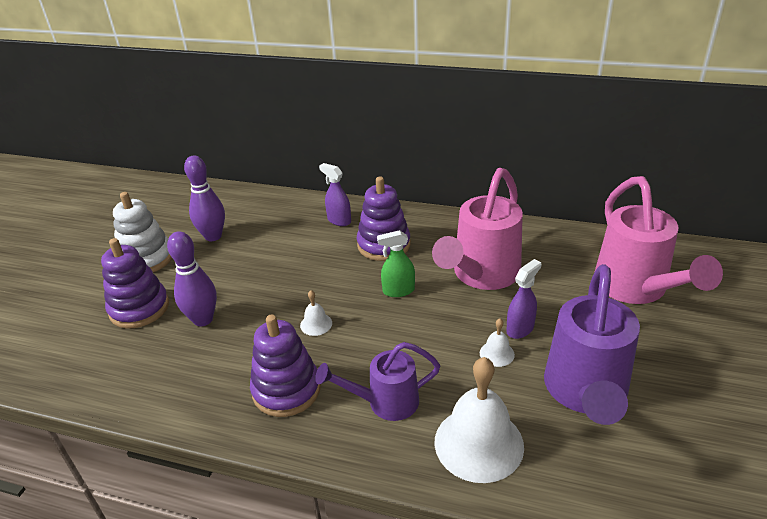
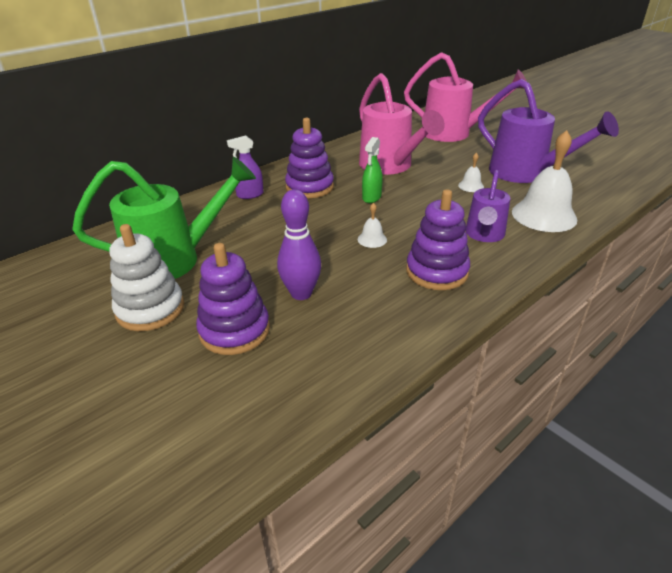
camera: 60 degrees left, 0 degrees up
(213, 236) = (175, 259): purple bowling pin -> green watering can
(520, 329) = (455, 172): purple spray bottle -> none

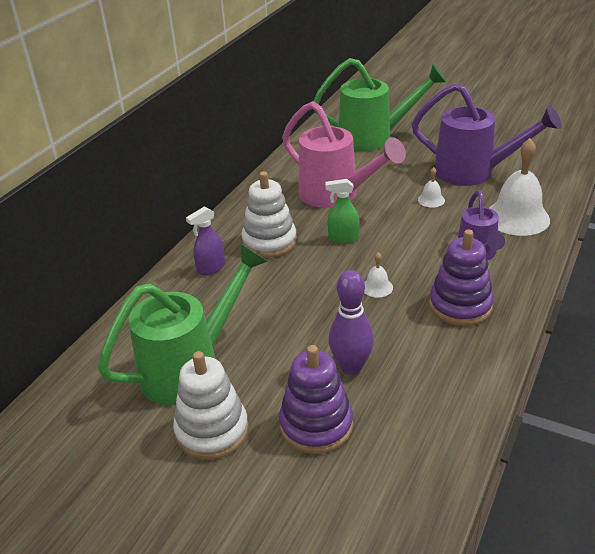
camera: 20 degrees left, 0 degrees up
(309, 187) = (269, 242): purple stacking toy -> white stacking toy
(371, 197) = (343, 238): green spray bottle -> green spray bottle turned 90 degrees clockwise
(454, 133) = (374, 137): pink watering can -> green watering can

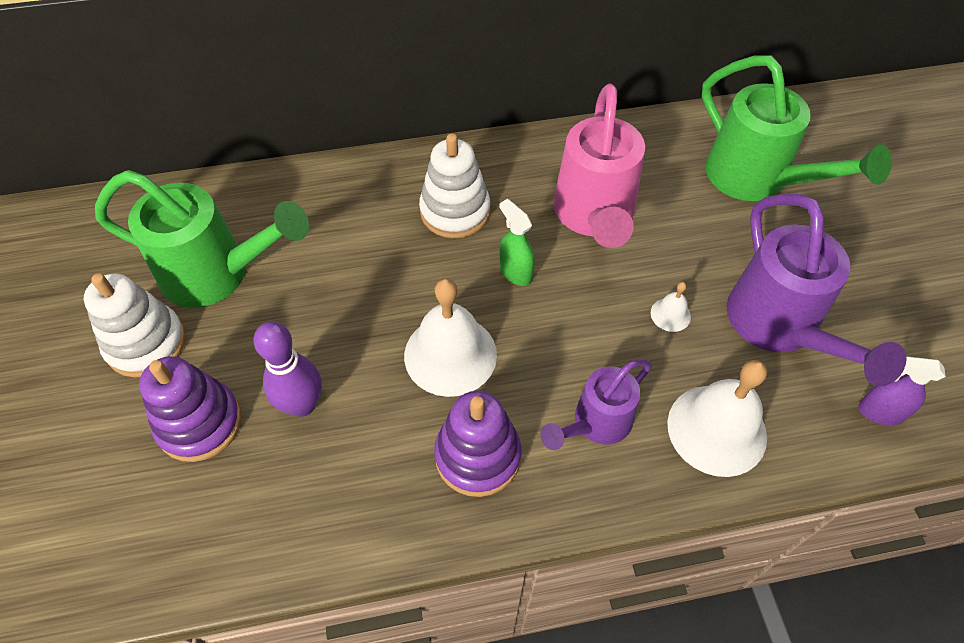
camera: 50 degrees right, 20 degrees up
(211, 268) = (373, 192): purple spray bottle -> purple spray bottle (880, 412)
(377, 287) = (450, 354): white bell -> white bell, size x2.24

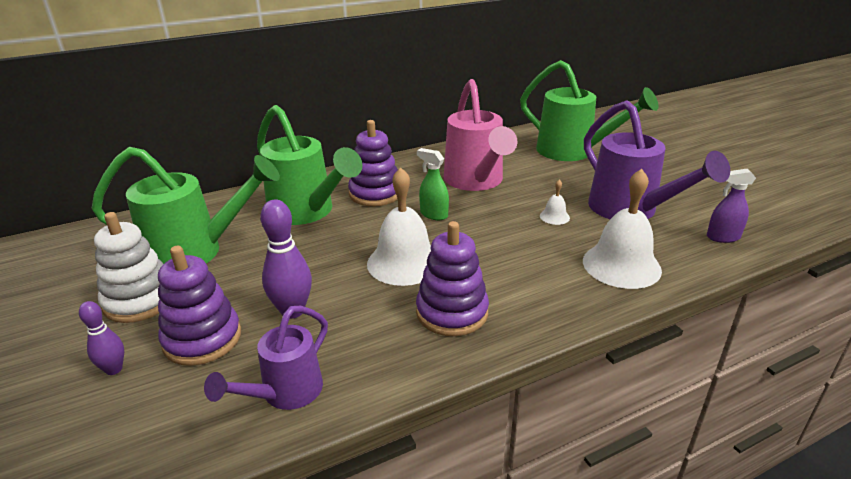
camera: 15 degrees left, 25 degrees down
(106, 444) = (114, 369): none -> purple bowling pin
(360, 229) = (307, 212): none -> green watering can
(455, 211) = (375, 193): white stacking toy -> purple stacking toy
(596, 423) = (533, 278): purple watering can -> purple watering can (285, 393)

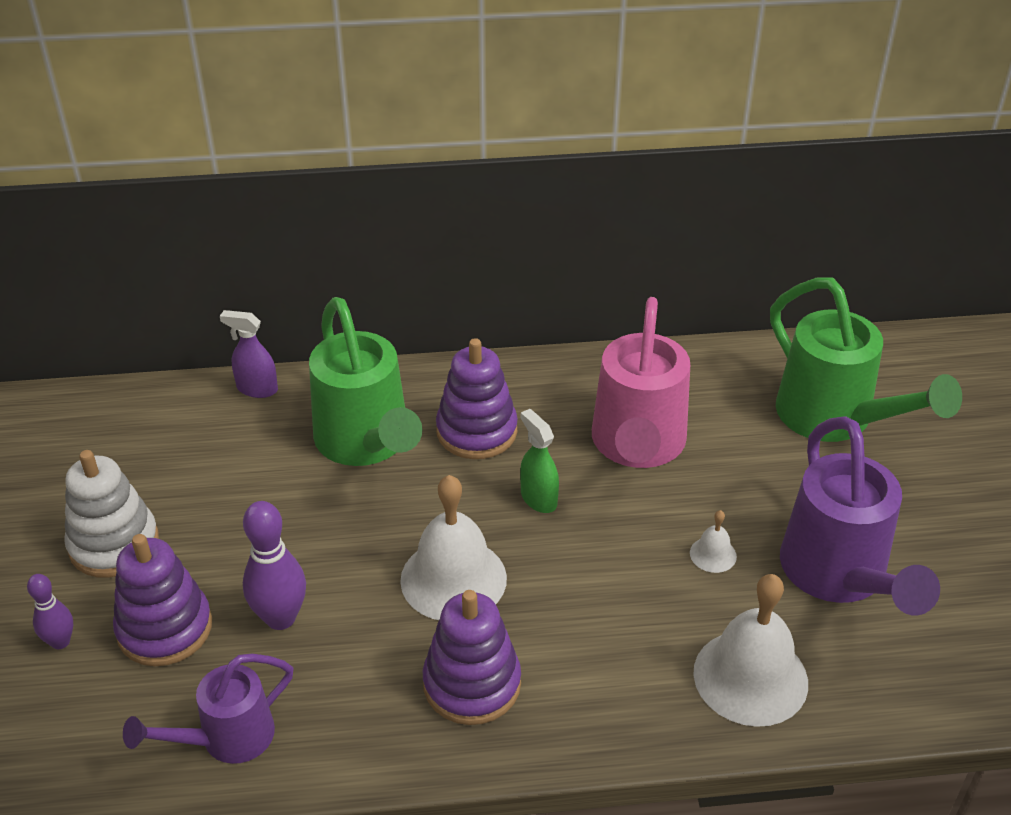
camera: 20 degrees right, 10 degrees up
(195, 252) = (200, 479): green watering can -> none
(722, 237) = (945, 673): purple spray bottle -> purple spray bottle (257, 389)

